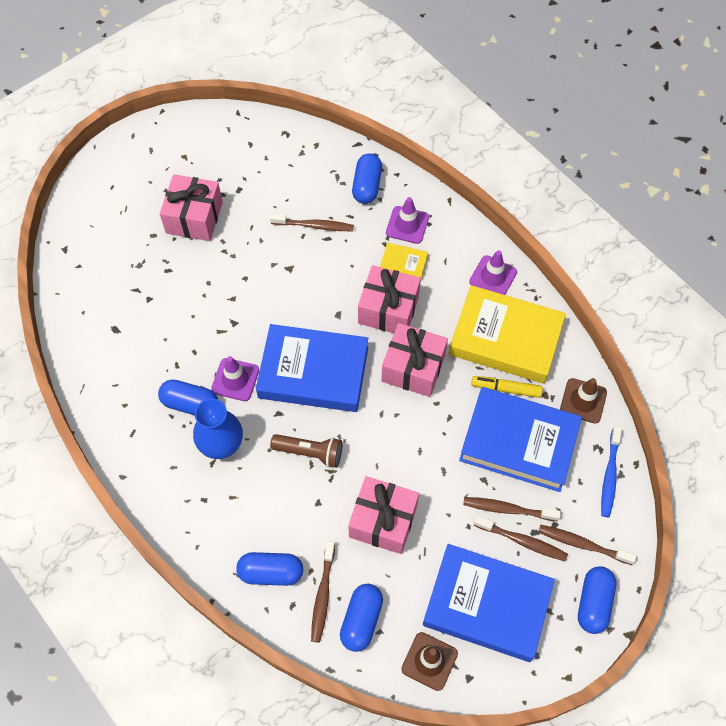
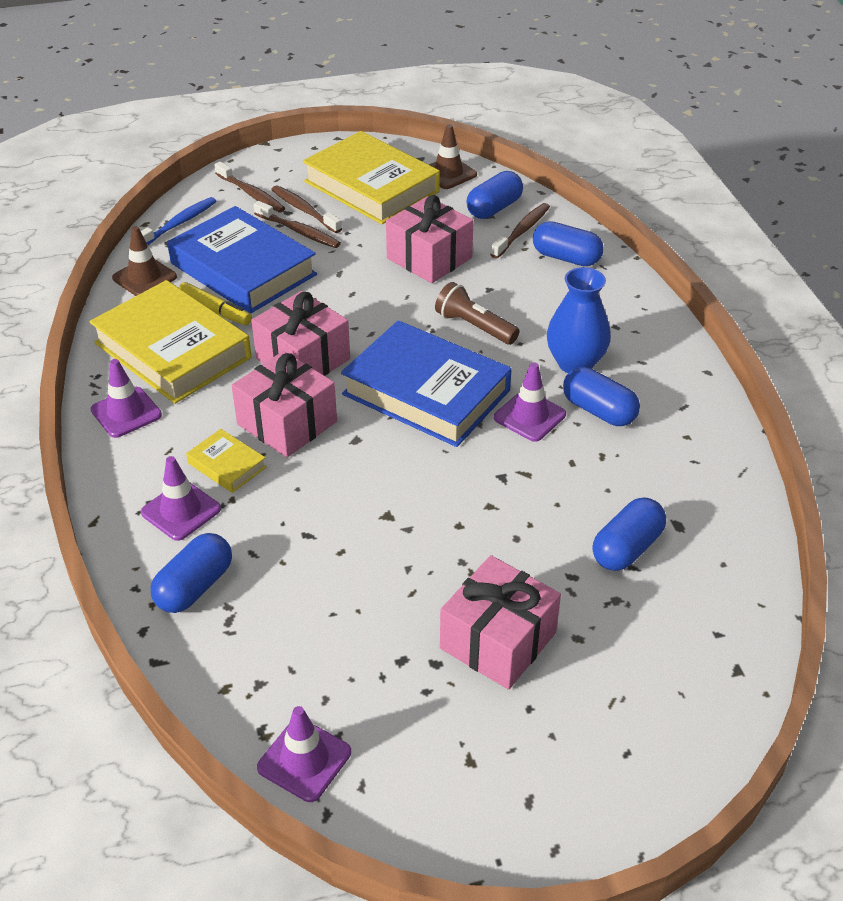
camera: 155 degrees left, 20 degrees down
(260, 129) = (304, 760): none -> purple traffic cone
(314, 226) = (315, 558): brown toothbrush -> none
(487, 605) = (371, 186): blue book -> yellow book
(593, 603) = (277, 163): blue capsule -> blue capsule (627, 548)

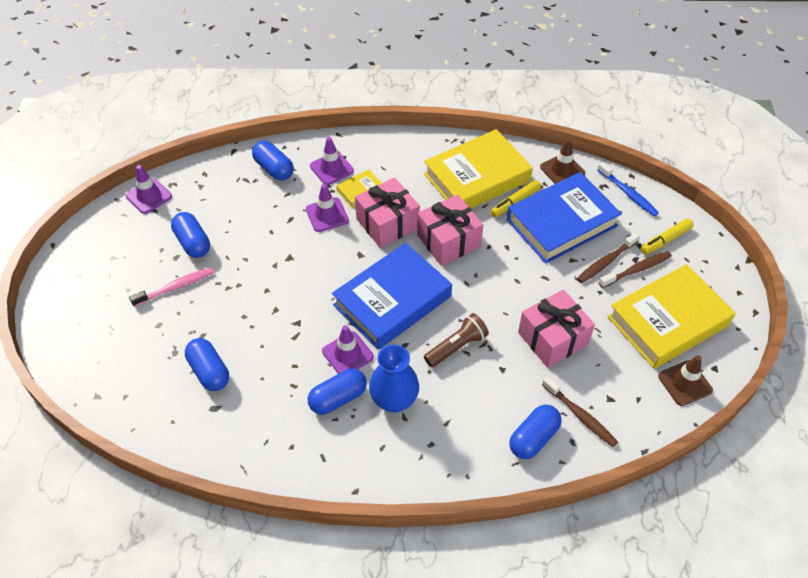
camera: 105 degrees right, 10 degrees up
(126, 412) = (423, 152): purple traffic cone -> purple traffic cone (327, 215)
(251, 194) = (665, 240): brown toothbrush -> yellow marker
(494, 208) = (620, 404): blue capsule -> blue capsule (193, 243)
(498, 640) = (175, 287): pink gift -> pink toothbrush

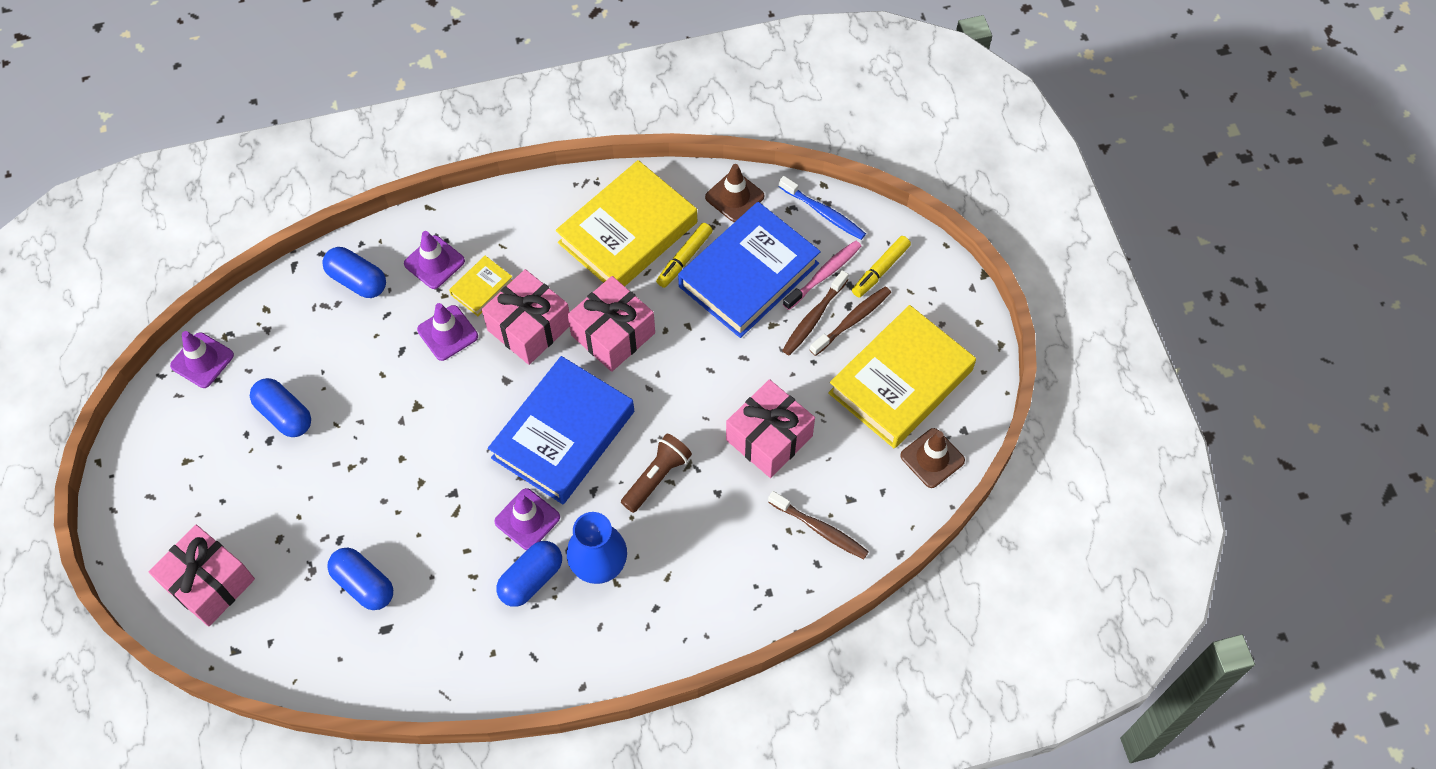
camera: 15 degrees left, 10 degrees up
(97, 343) = (209, 583): none -> pink gift
(175, 287) = (283, 482): pink toothbrush -> pink toothbrush (824, 275)
(533, 438) = (772, 570): blue capsule -> none

